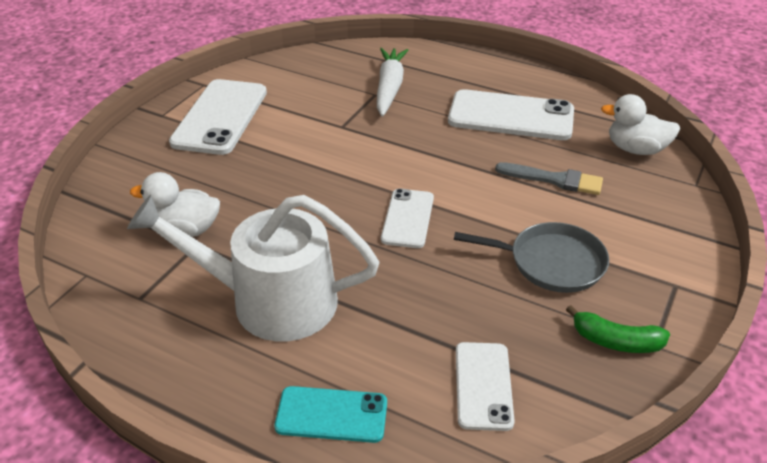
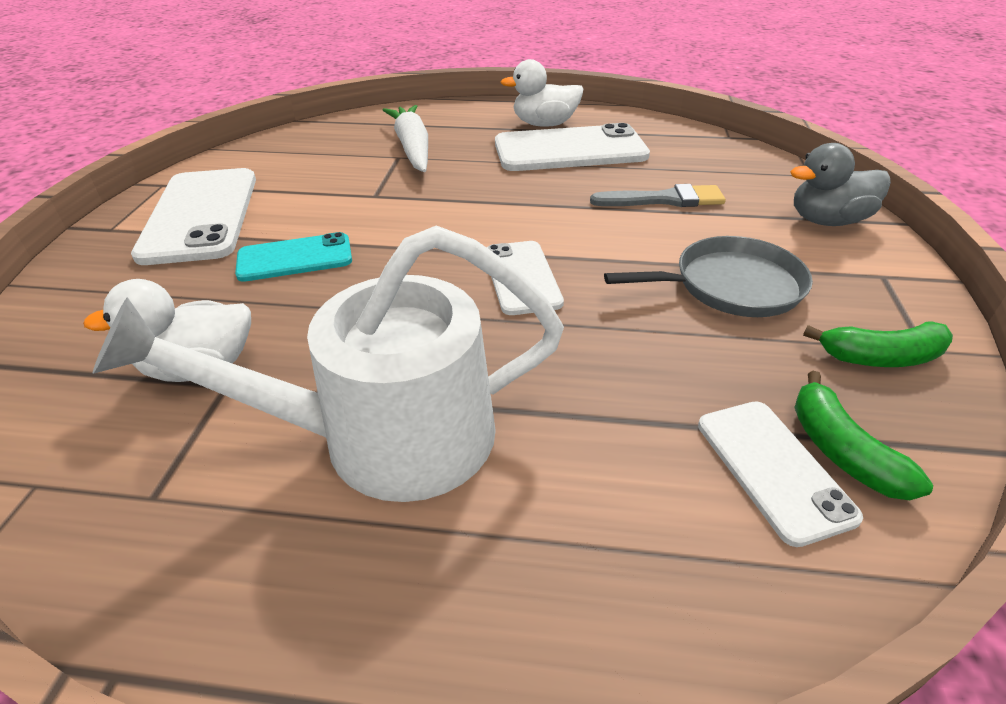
camera: 20 degrees left, 0 degrees up
(331, 415) = (586, 598): turquoise phone -> turquoise phone (295, 258)
(535, 388) = (841, 450): none -> green banana
(635, 149) = (723, 155): white duck -> white duck (544, 124)
(672, 229) = (827, 221): none -> grey duck

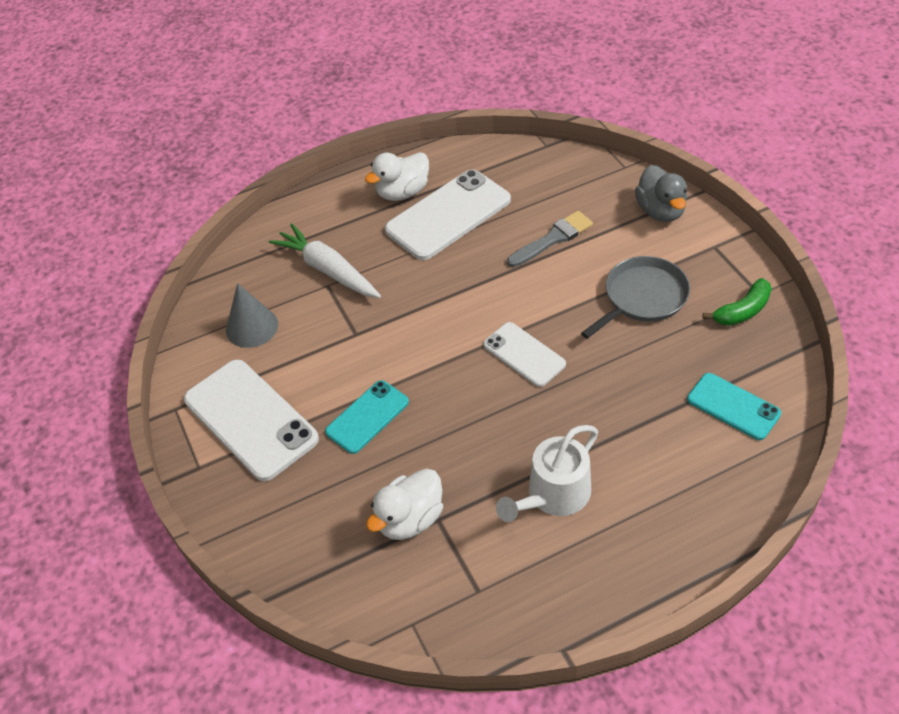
camera: 30 degrees left, 10 degrees up
(299, 159) = (252, 327): none -> grey cone
(386, 437) = (553, 495): white watering can -> white watering can, size x0.64
(773, 469) = (733, 406): white phone -> turquoise phone
(827, 221) = (660, 211): grey duck -> grey duck turned 60 degrees counterclockwise
(841, 450) = (754, 379): green banana -> none

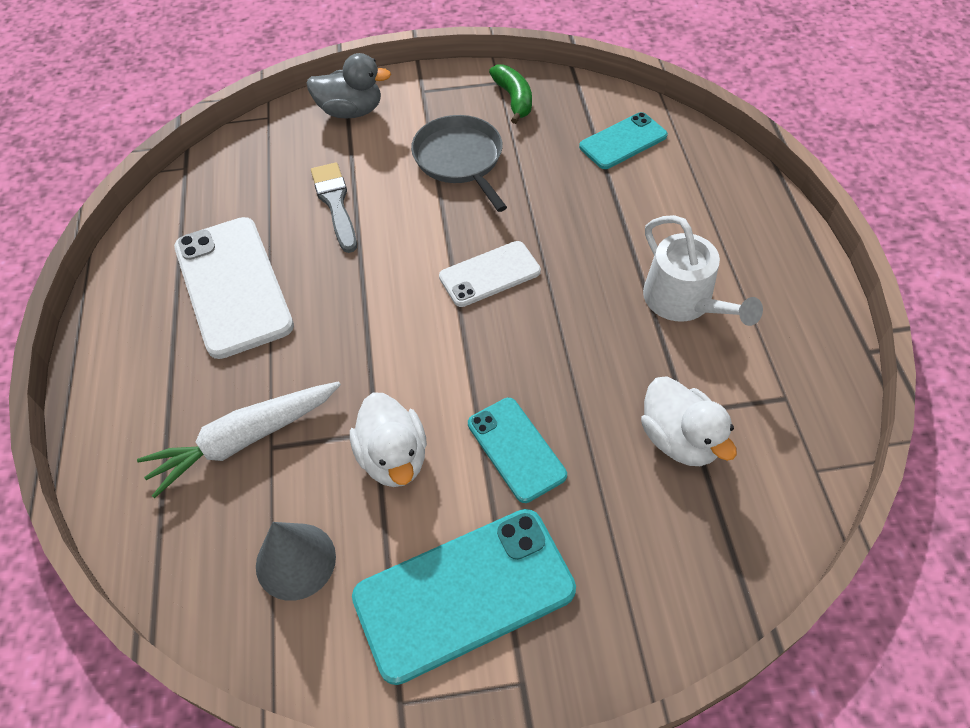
camera: 75 degrees left, 5 degrees up
(250, 419) = (464, 593): white phone -> turquoise phone
(402, 192) = (158, 323): white duck -> white duck (393, 457)

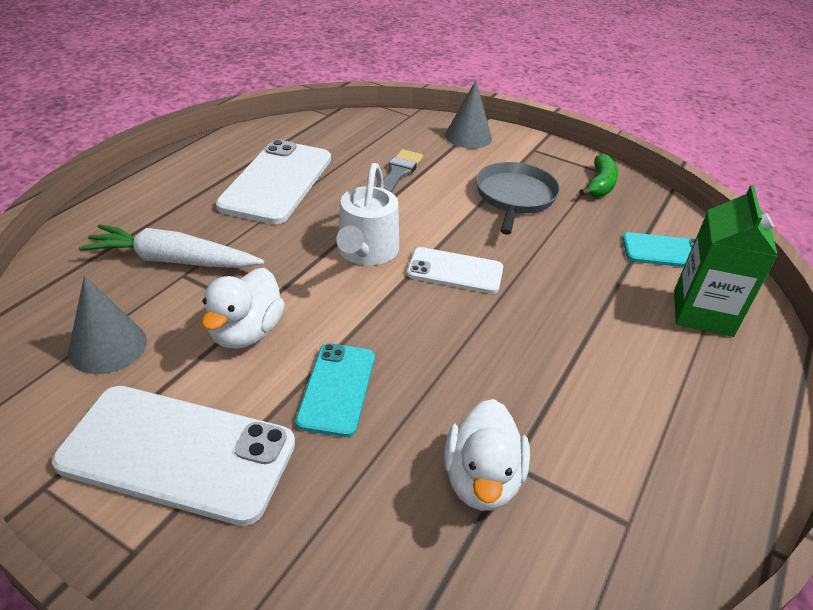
camera: 35 degrees right, 15 degrees down
(351, 111) = (468, 136): grey duck -> grey cone
(464, 593) = (177, 453): turquoise phone -> white phone
(683, 301) = (603, 384): white watering can -> white watering can (366, 251)
(692, 187) = (702, 313): none -> green carton

